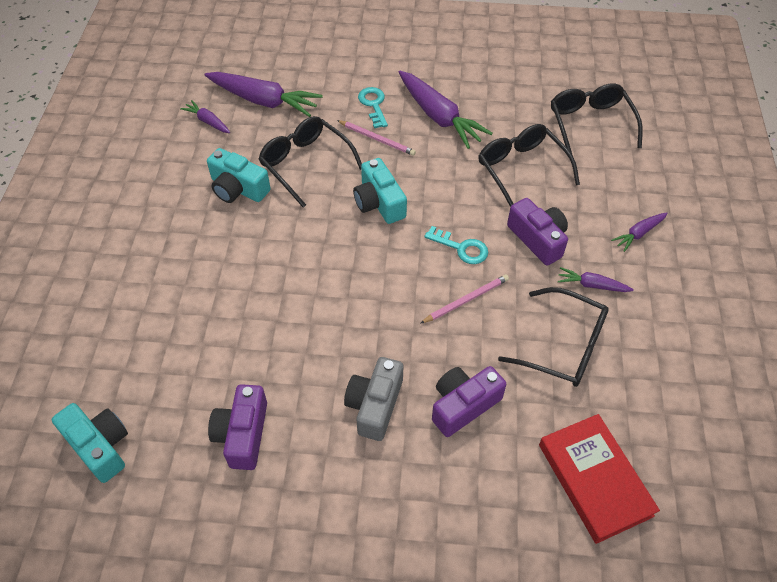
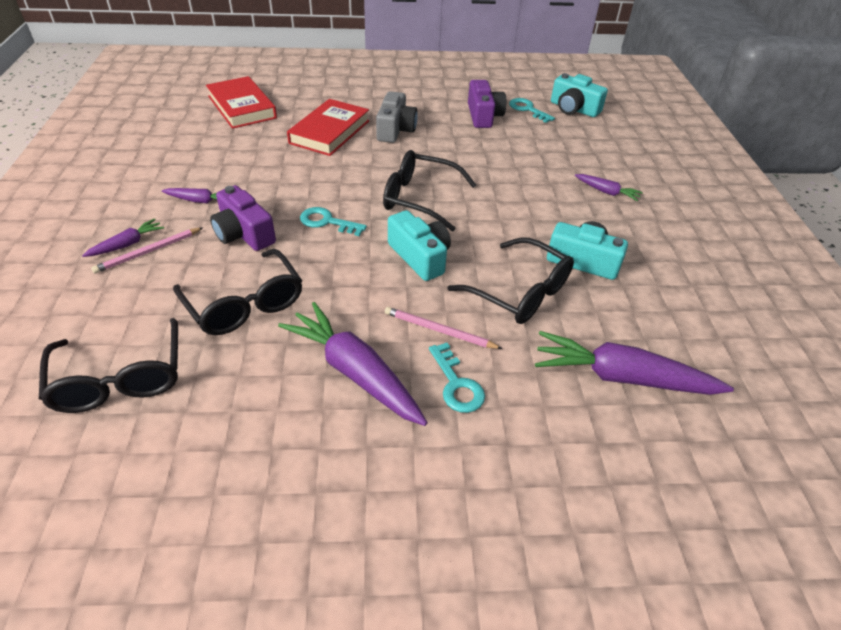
camera: 170 degrees right, 10 degrees down
(170, 448) = (527, 109): none -> turquoise key
(208, 121) = (676, 338): purple carrot -> purple carrot (607, 192)
(463, 405) = (329, 132): purple camera -> red book
(466, 300) = (324, 185): pink pencil -> pink pencil (148, 252)
(564, 346) = (242, 162): black glasses -> black glasses (419, 198)

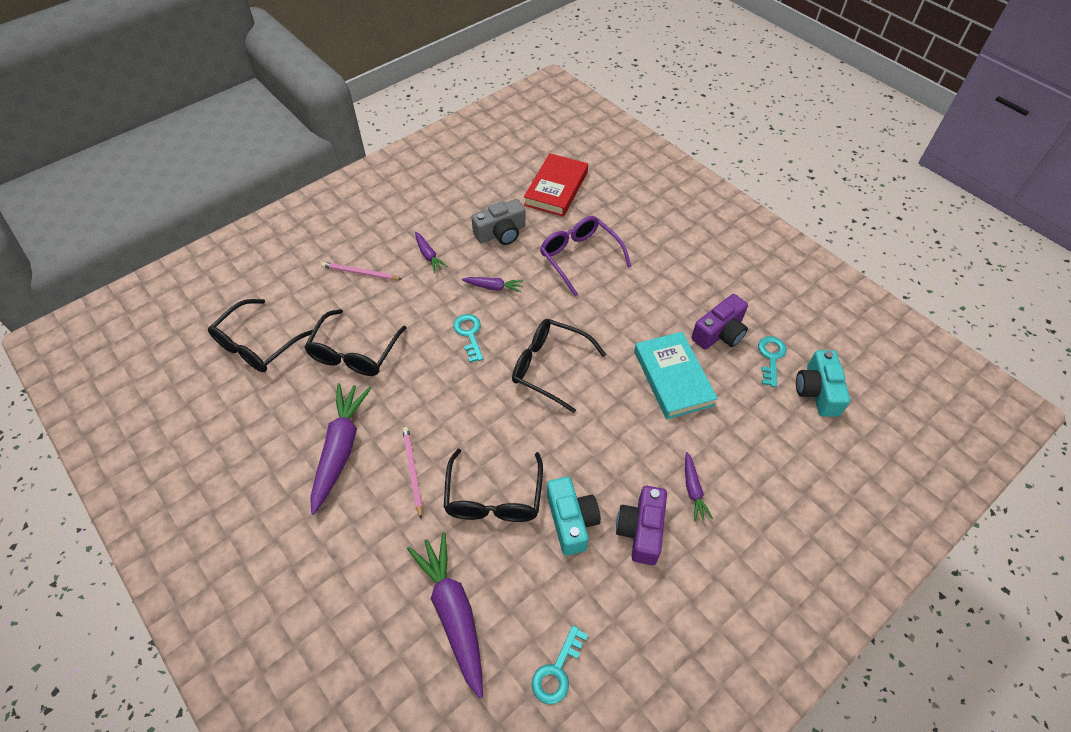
camera: 55 degrees right, 10 degrees up
(127, 244) = (358, 258): purple carrot -> purple carrot (493, 287)
(244, 233) = (417, 302): purple camera -> purple camera (641, 530)
(329, 132) = (579, 257): red book -> purple glasses
(395, 130) = (627, 292): grey camera -> grey camera (501, 233)
(419, 198) = (549, 367): black glasses -> black glasses turned 45 degrees counterclockwise
(420, 257) = (479, 412): turquoise camera -> none
(457, 384) = (370, 511): turquoise key -> turquoise key (557, 671)
(499, 151) = (673, 378): none -> turquoise book

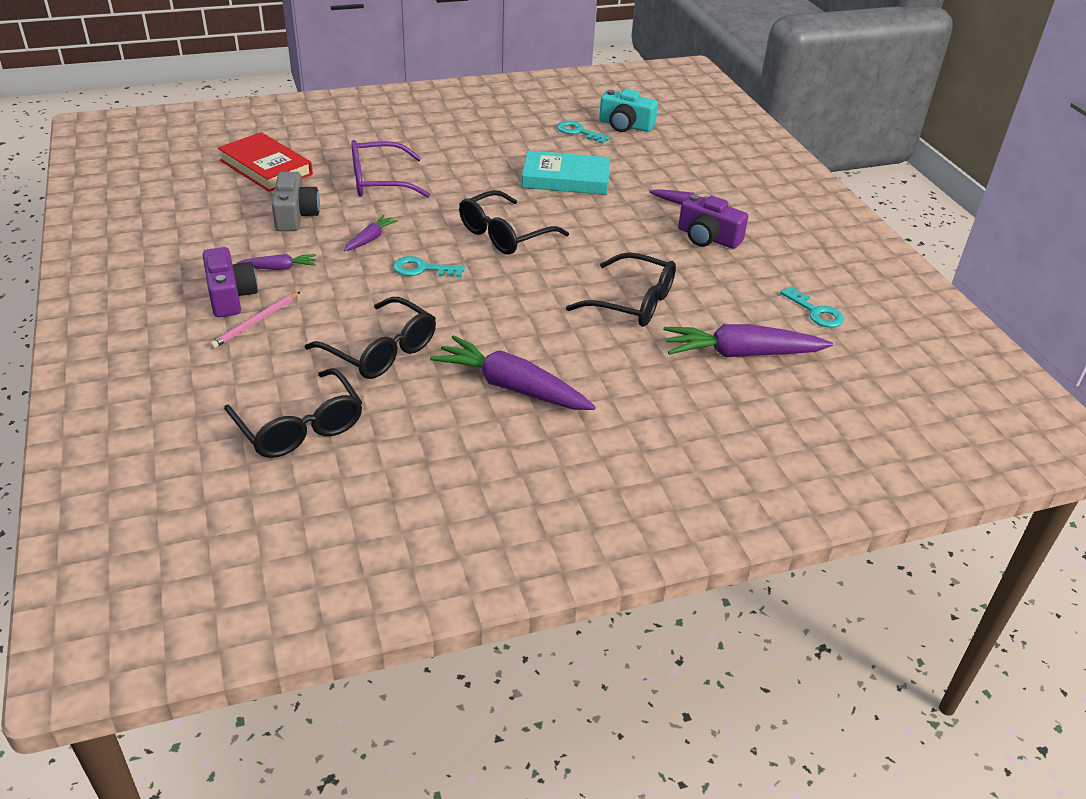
camera: 70 degrees left, 15 degrees down
(412, 471) = (572, 344): pink pencil -> none
(571, 521) = (680, 268): turquoise camera -> none
(719, 333) = (535, 144): purple camera -> purple camera (230, 296)

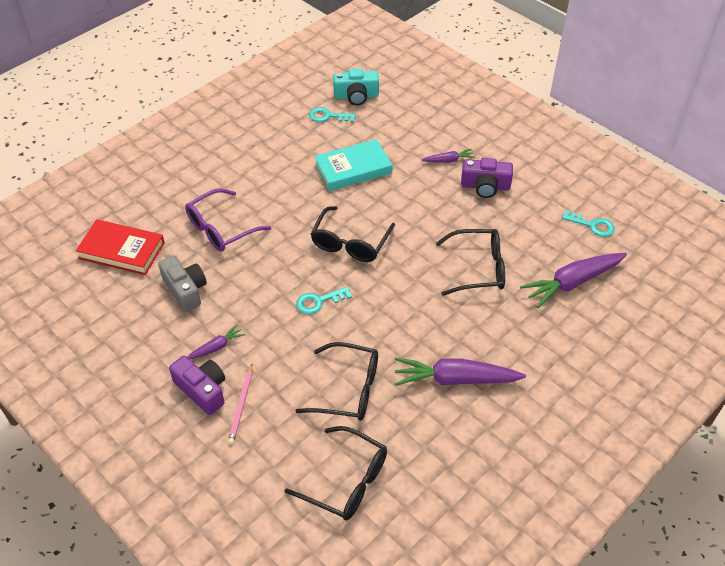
camera: 25 degrees left, 10 degrees up
(370, 239) = (259, 289): purple carrot -> none

